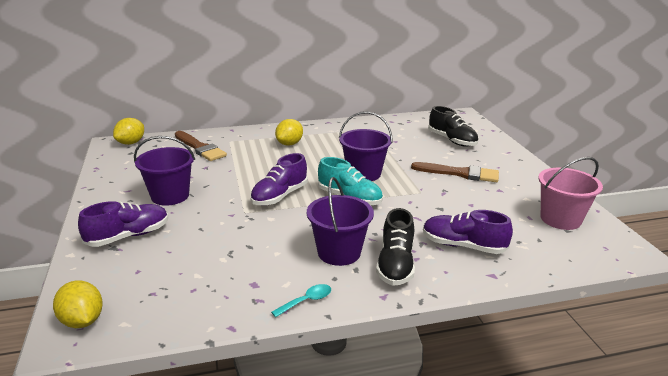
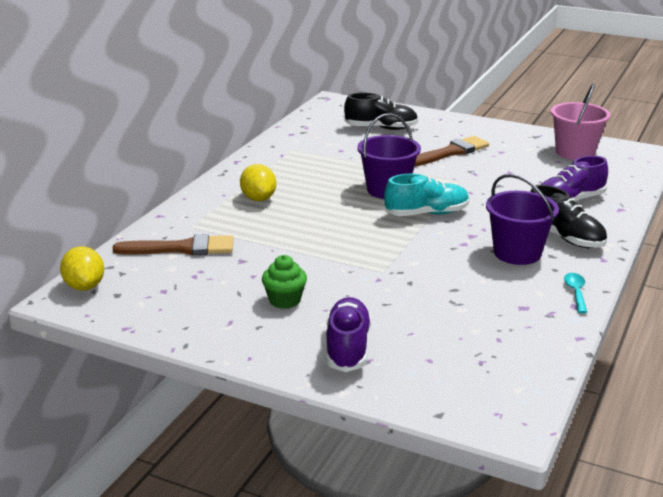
camera: 50 degrees left, 0 degrees up
(82, 321) = (489, 411): yellow lemon -> none
(170, 196) = (284, 300): purple bucket -> green cupcake
(279, 196) = (374, 243): purple shoe -> none

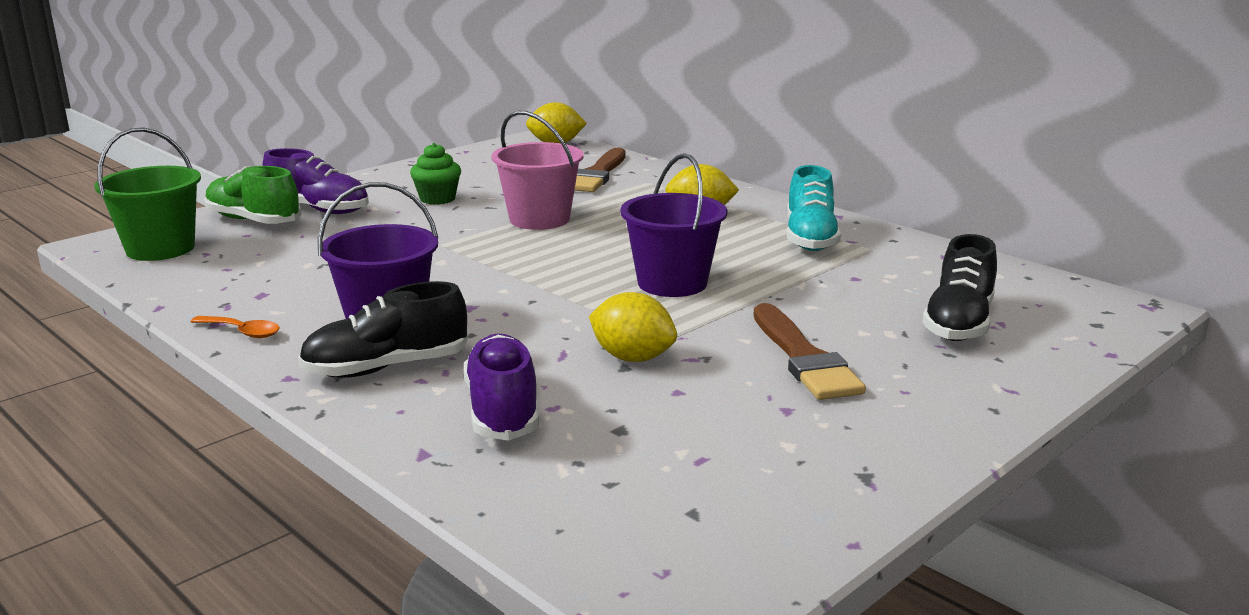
camera: 110 degrees right, 5 degrees down
(398, 370) = (253, 221): none -> green shoe
(426, 214) = (567, 292): turquoise shoe -> turquoise shoe (810, 238)
(488, 185) = (632, 358): none -> yellow lemon
(493, 388) = (160, 249): none -> green bucket
(575, 152) = (738, 497): pink bucket -> pink bucket (539, 219)
(576, 292) = (242, 332): turquoise spoon -> orange spoon

